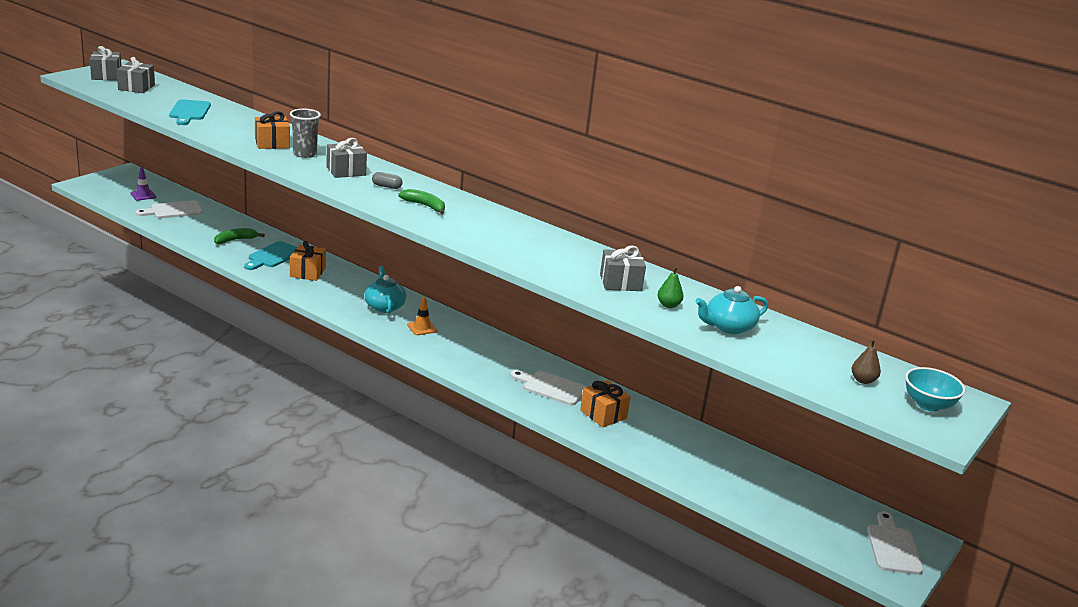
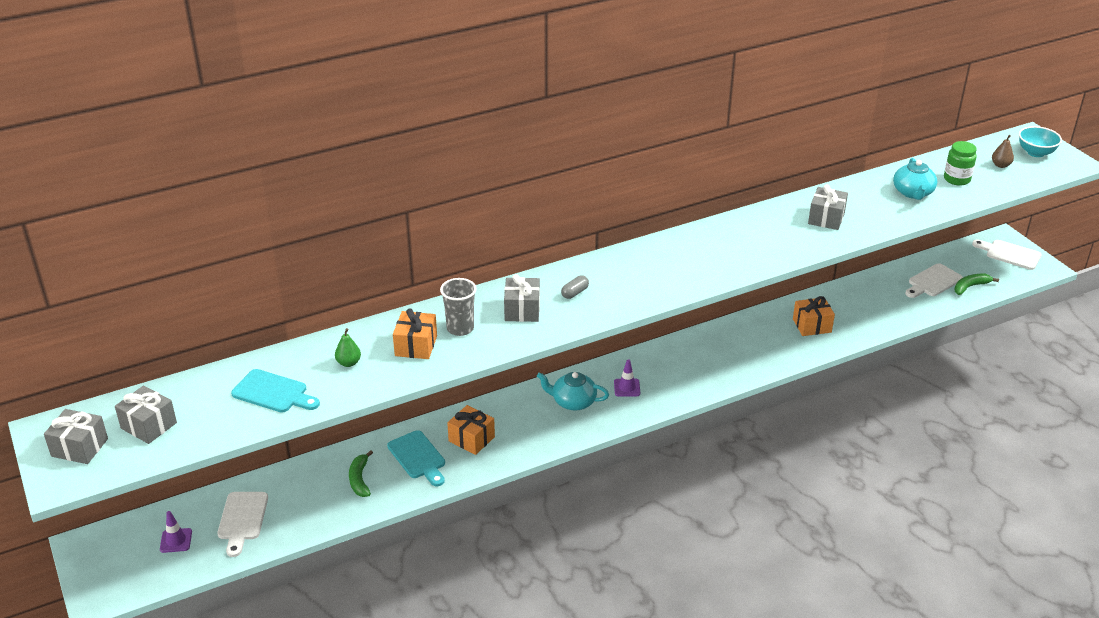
camera: 60 degrees left, 10 degrees up
(422, 328) = (627, 388): orange traffic cone -> purple traffic cone
(425, 206) = (633, 280): green banana -> green banana (970, 287)
(551, 387) = (761, 340): white cutting board -> white cutting board (933, 282)
(668, 305) = (871, 208): green pear -> green pear (348, 363)
(792, 352) = (956, 179): none -> green jar

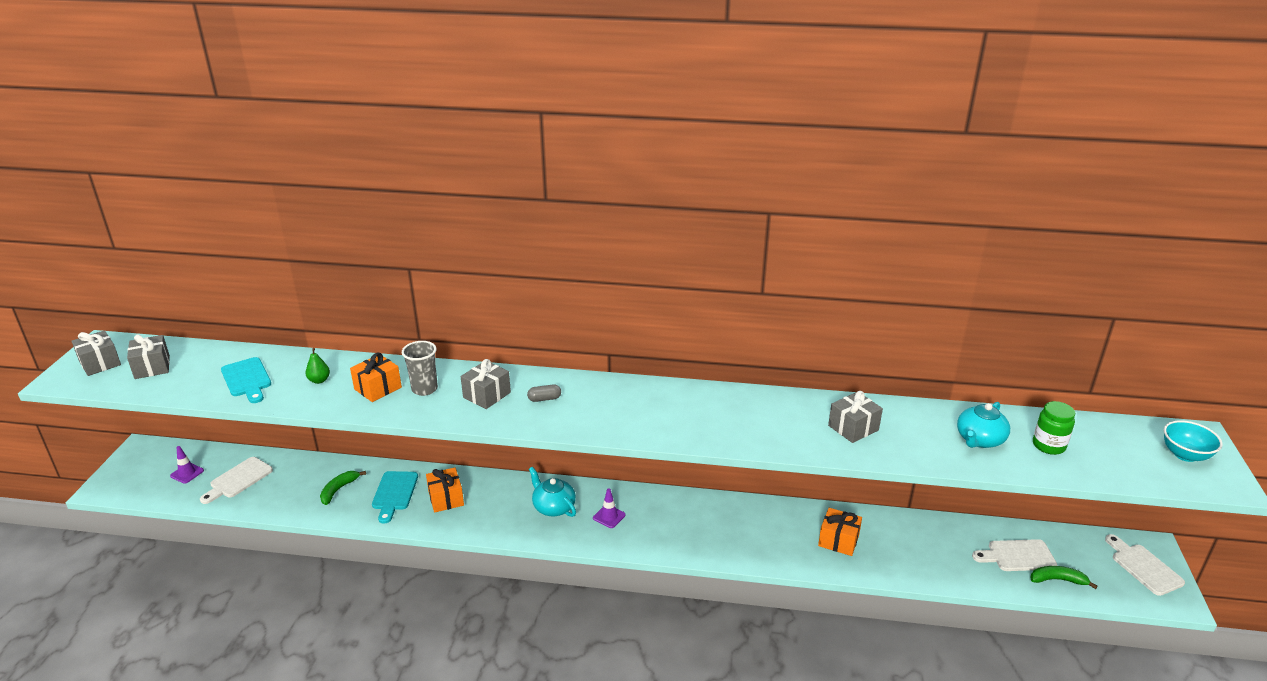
camera: 35 degrees right, 5 degrees down
(1000, 165) = (1122, 451): brown pear -> none

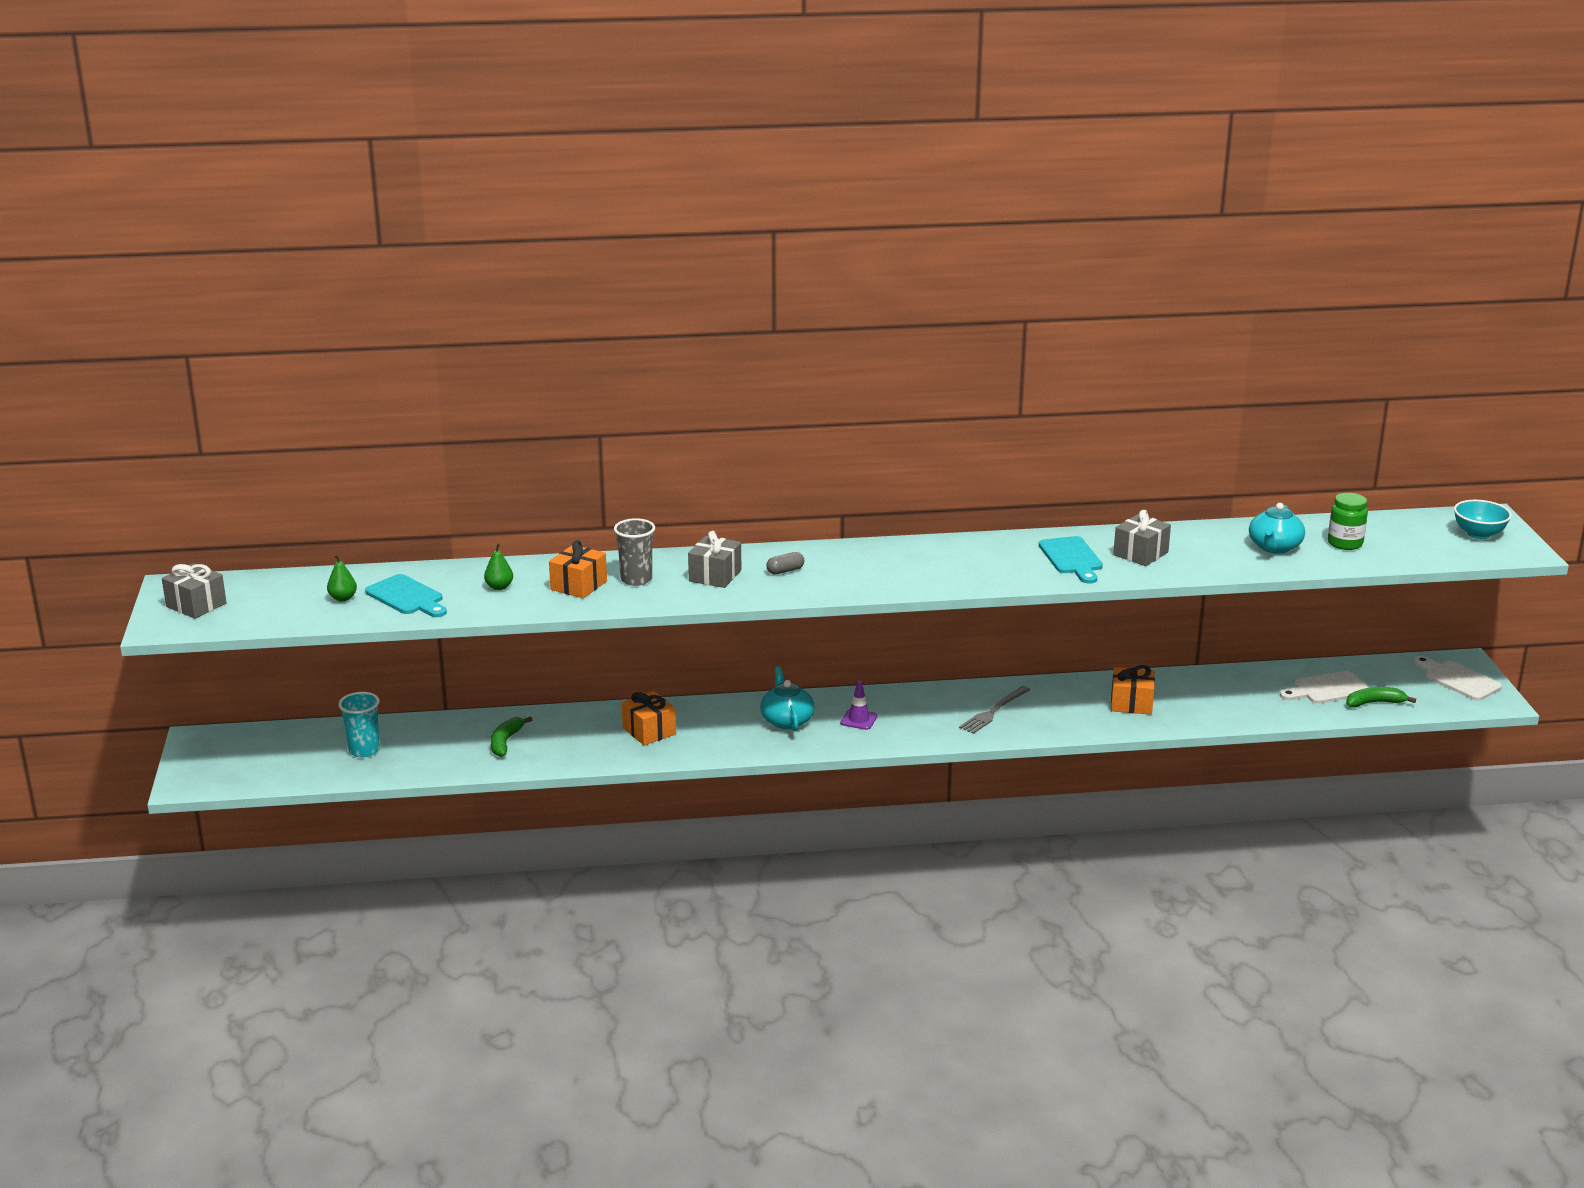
camera: 15 degrees left, 5 degrees down
(152, 367) = (270, 600): grey gift -> none
(187, 473) = (288, 754): purple traffic cone -> none
(202, 373) = (343, 598): none -> green pear
(238, 479) = (364, 750): white cutting board -> turquoise cup
(394, 493) = (580, 735): turquoise cutting board -> turquoise cutting board (1071, 558)
(553, 507) = (787, 720): turquoise teapot -> turquoise teapot turned 45 degrees clockwise
(720, 528) = (994, 711): none -> grey fork

